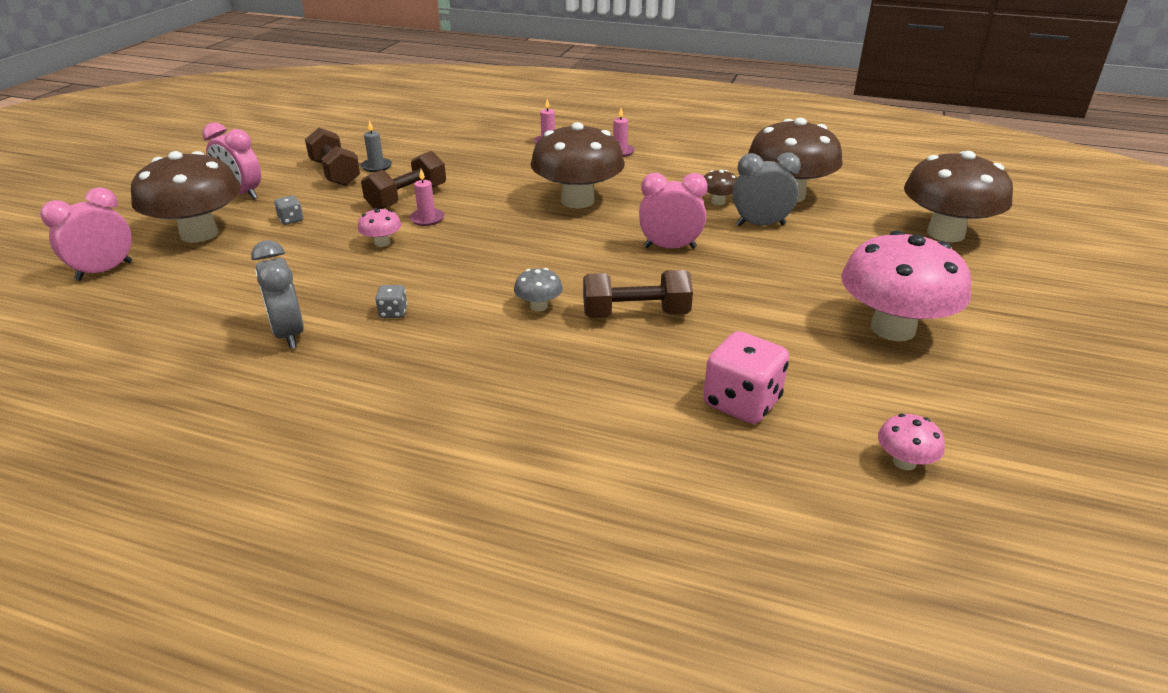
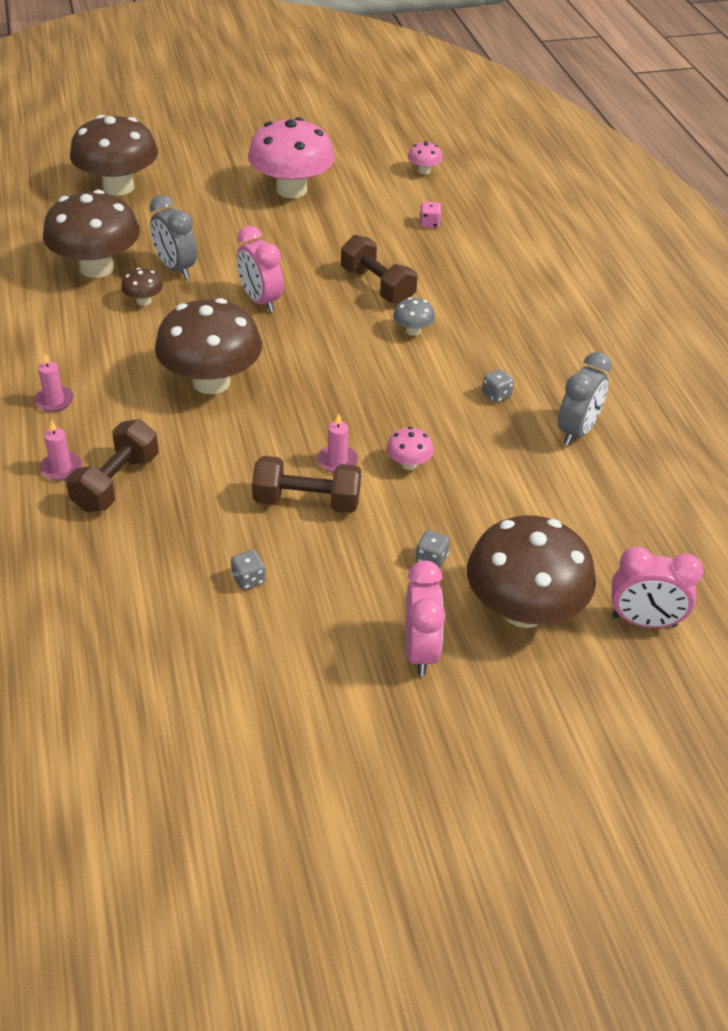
camera: 125 degrees left, 10 degrees up
(335, 173) = (296, 605): brown dumbbell -> brown dumbbell (116, 482)
(376, 166) = (248, 579): grey candle -> grey dice
(741, 403) = (429, 223): pink dice -> pink dice, size x0.48

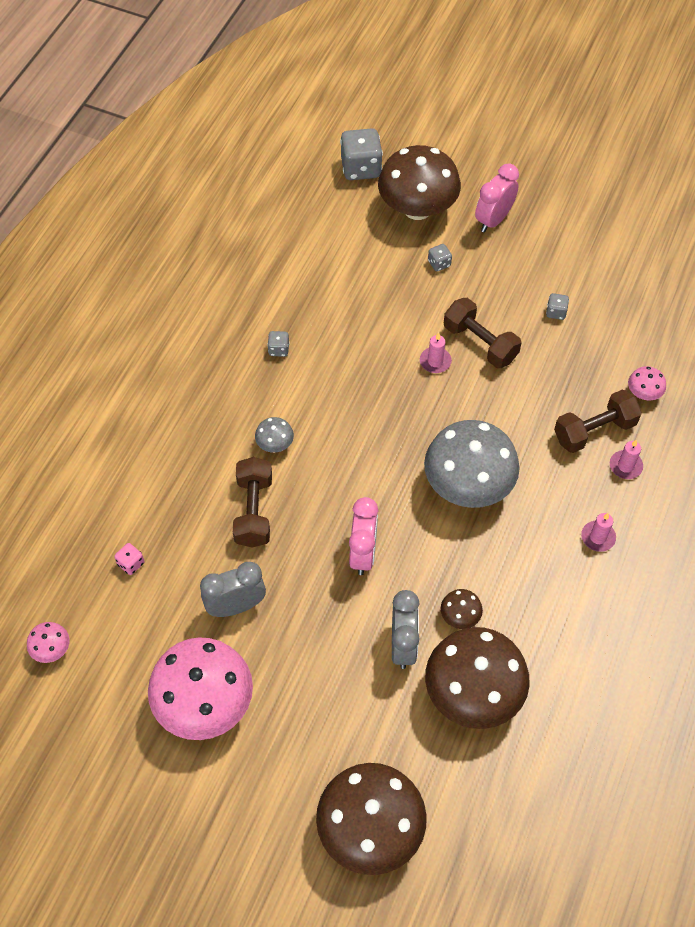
camera: 140 degrees left, 15 degrees up
(211, 382) = (468, 485): brown mushroom -> grey mushroom
(408, 463) = (391, 332): pink mushroom -> pink mushroom (643, 393)
(577, 431) = (259, 291): grey clock -> grey clock (236, 606)
(644, 621) = (361, 168): pink clock -> grey dice

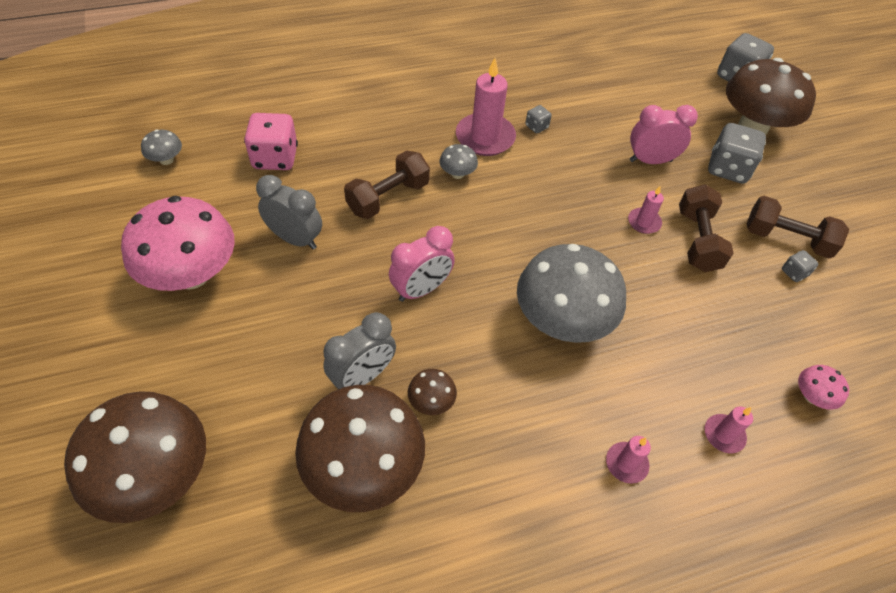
camera: 45 degrees right, 5 degrees down
(51, 649) = (166, 160): pink mushroom -> grey mushroom
(131, 563) = (275, 158): pink dice -> pink dice, size x2.09
(255, 394) = (485, 137): none -> pink candle
(439, 263) = (728, 169): grey dice -> grey dice, size x2.09
(493, 220) = (811, 176): pink clock -> pink clock (650, 161)
(594, 431) = (725, 382): brown dumbbell -> brown dumbbell (786, 239)

